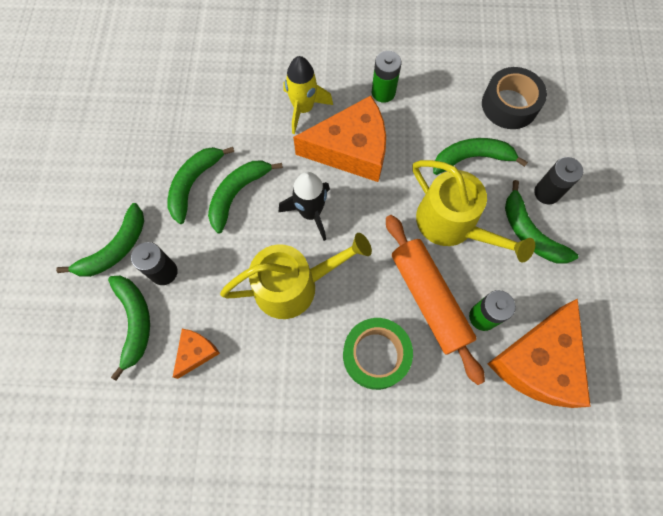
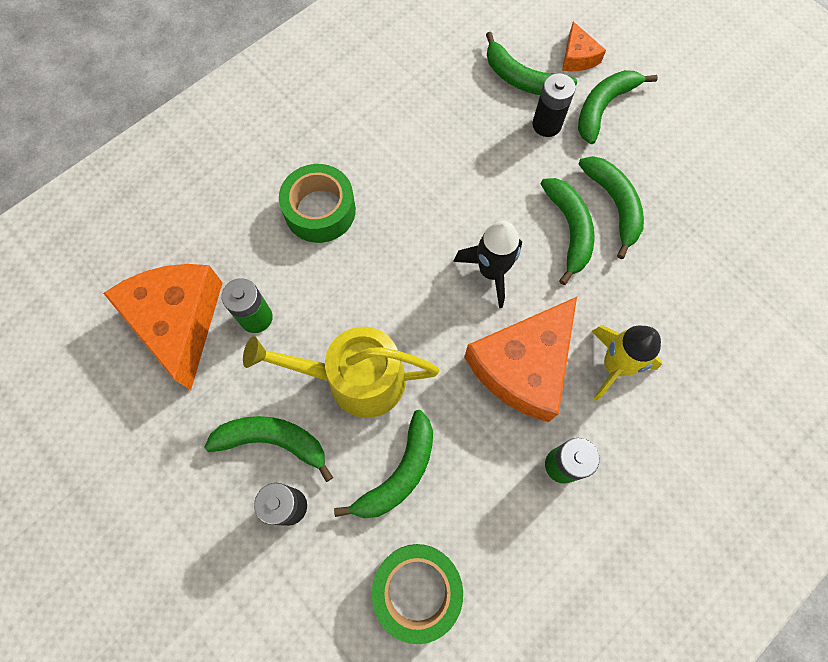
camera: 135 degrees right, 0 degrees up
(115, 248) = (603, 108): green banana -> green banana turned 45 degrees clockwise
(196, 352) = (456, 99): orange cheese -> orange cheese (577, 57)
(293, 286) = (438, 202): yellow watering can -> none
(429, 299) = (316, 291): orange rolling pin -> none
(509, 105) = (417, 589): black tape -> green tape

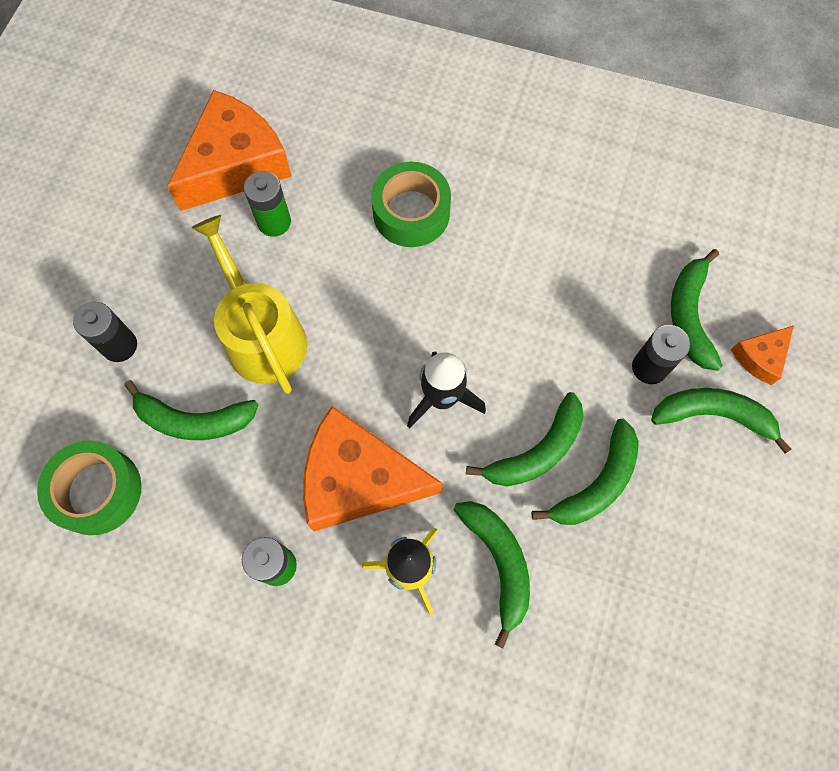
camera: 60 degrees right, 0 degrees up
(273, 441) = (169, 300): green banana -> green banana (498, 562)

